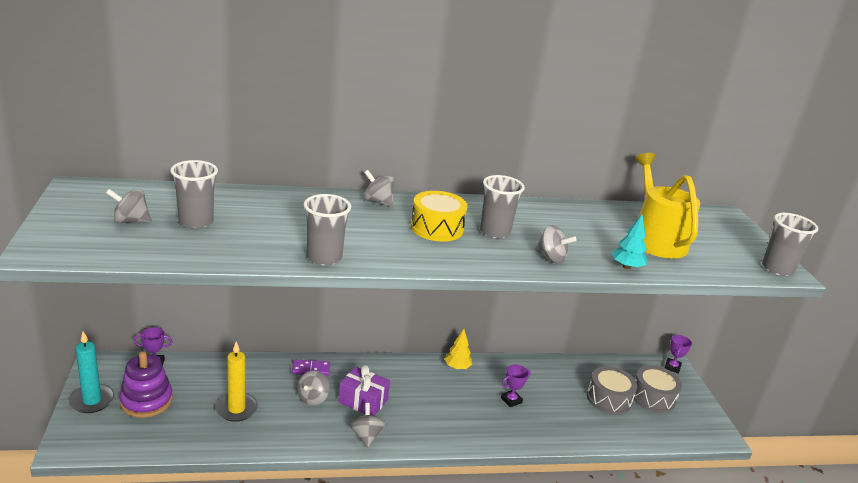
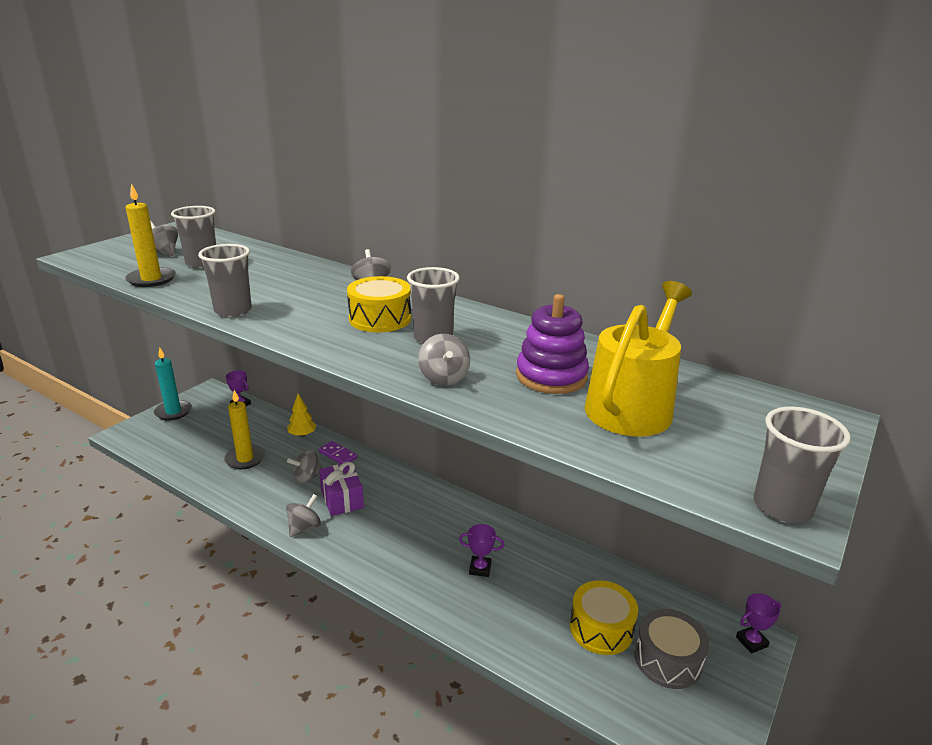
camera: 45 degrees right, 0 degrees up
(146, 401) = (201, 426): purple stacking toy -> purple stacking toy (551, 376)
(186, 252) = (151, 279): none -> yellow candle
(457, 367) = (468, 511): yellow tree -> yellow tree (302, 434)
(608, 399) = (601, 628): grey drum -> yellow drum
(626, 267) = (521, 417): turquoise tree -> none

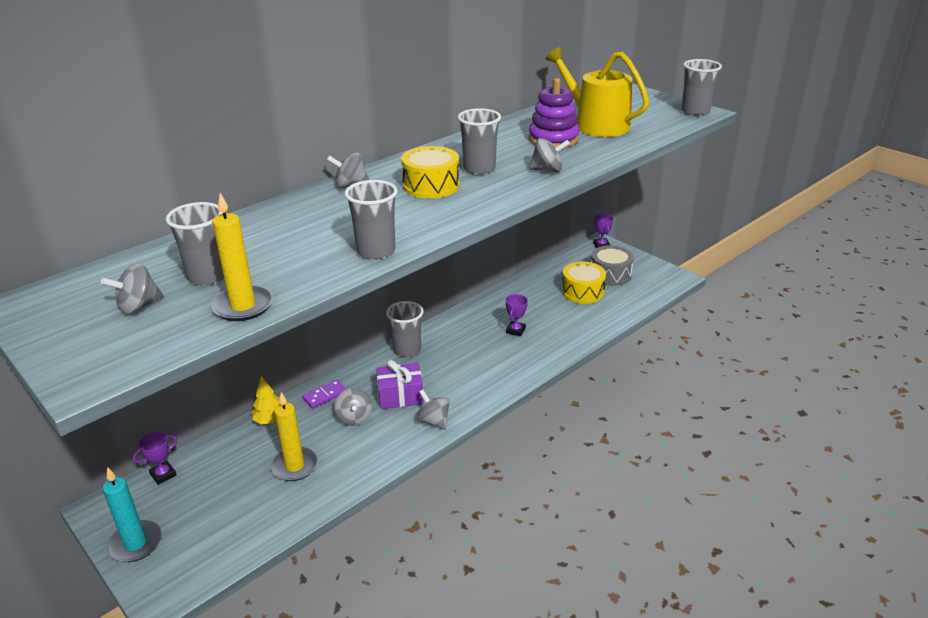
camera: 75 degrees left, 5 degrees up
(418, 490) = (407, 350): none -> grey cup

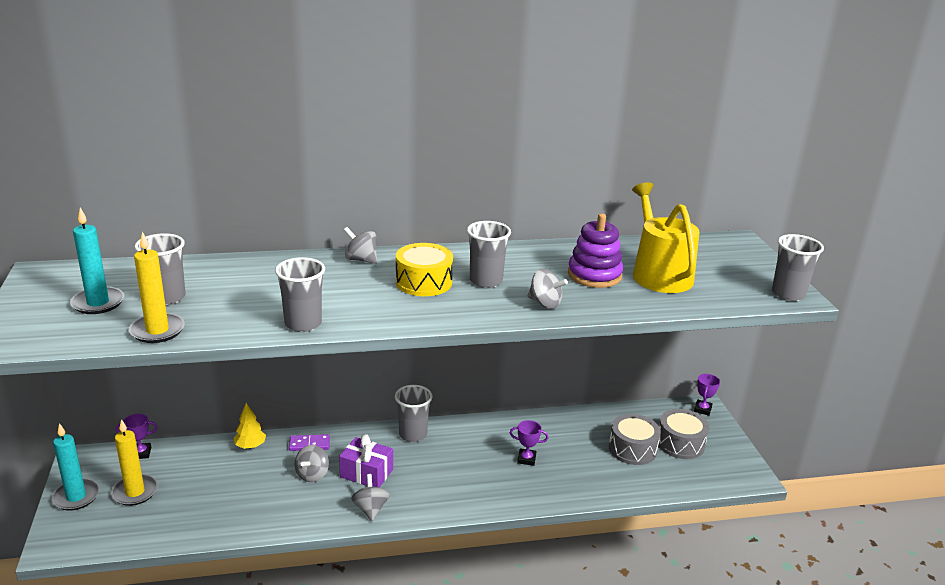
camera: 30 degrees right, 5 degrees down
(138, 306) = (98, 303): grey spinning top -> turquoise candle
(294, 466) = (231, 492): yellow candle -> yellow candle (135, 492)
(515, 330) = (526, 459): purple trophy -> purple trophy turned 45 degrees clockwise
(582, 291) = (632, 449): yellow drum -> grey drum

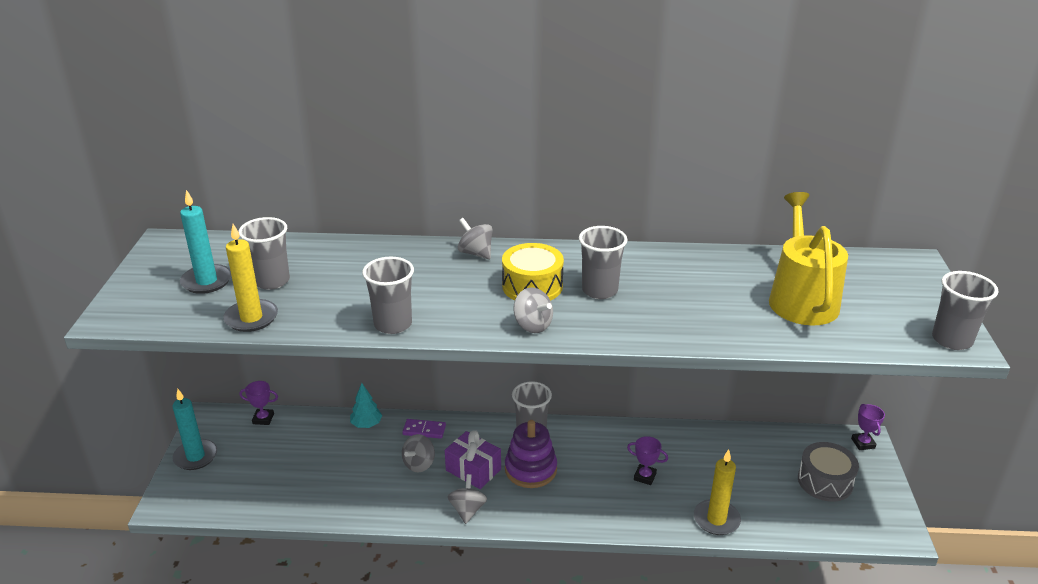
camera: 15 degrees right, 5 degrees up
(135, 492) = (249, 459): yellow candle -> yellow candle (716, 519)
(250, 446) = (366, 424): yellow tree -> turquoise tree
(545, 303) = (656, 325): grey spinning top -> grey spinning top (532, 325)
(594, 275) = (724, 294): purple stacking toy -> purple stacking toy (530, 469)
(632, 449) = (767, 480): grey drum -> none
(702, 409) = (863, 443): purple trophy -> purple trophy turned 45 degrees counterclockwise

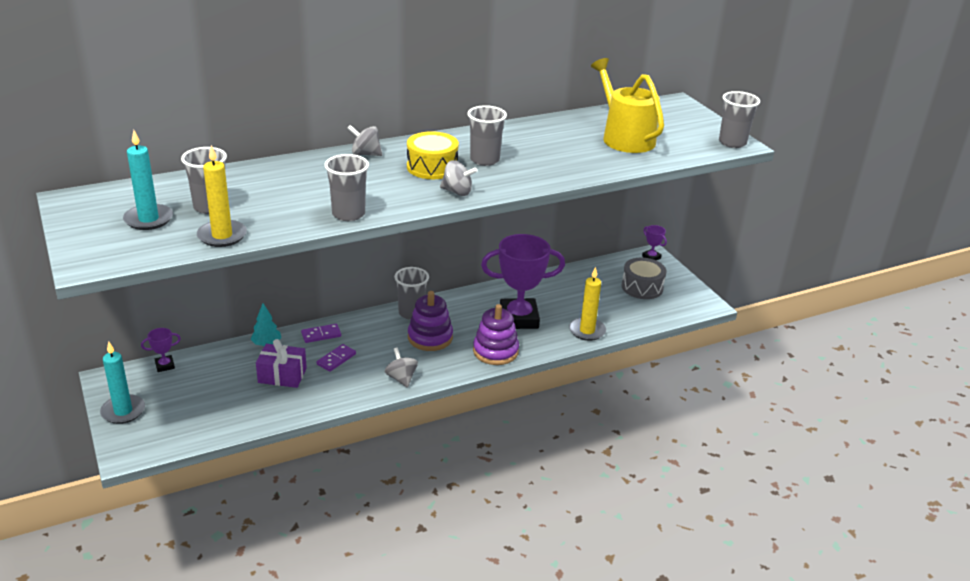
camera: 30 degrees left, 0 degrees up
(419, 464) = (336, 359): grey spinning top -> purple domino
(473, 470) = (384, 350): purple gift -> purple gift (282, 375)
(591, 510) = (495, 351): none -> purple stacking toy
(645, 476) = (519, 318): purple trophy -> purple trophy, size x2.36

